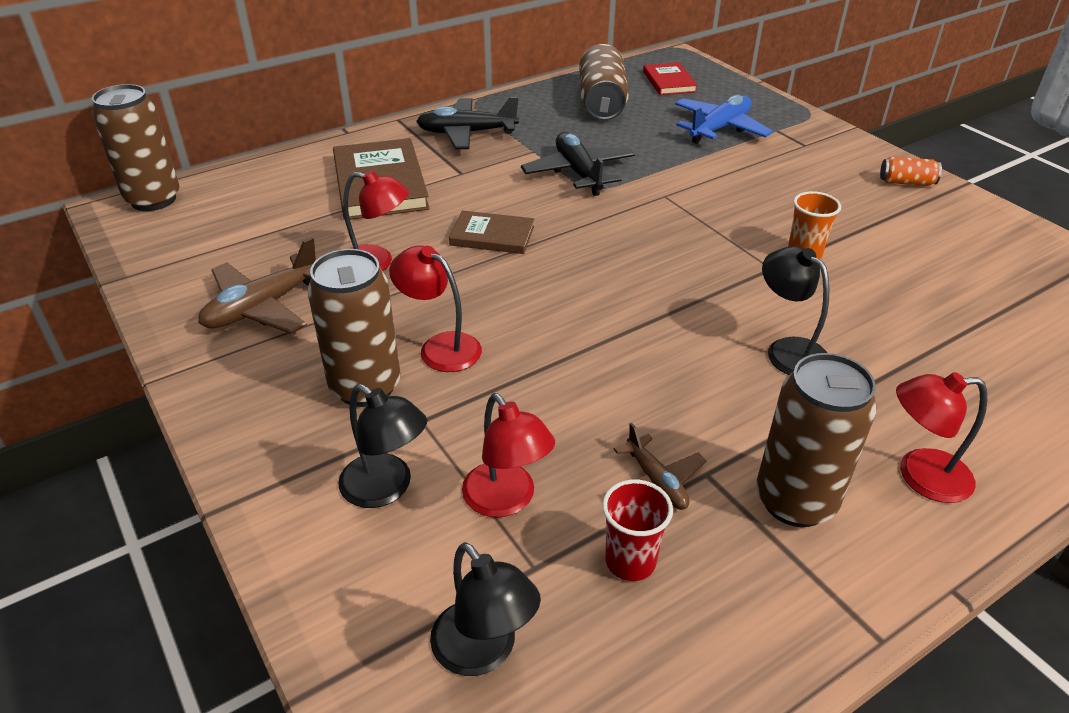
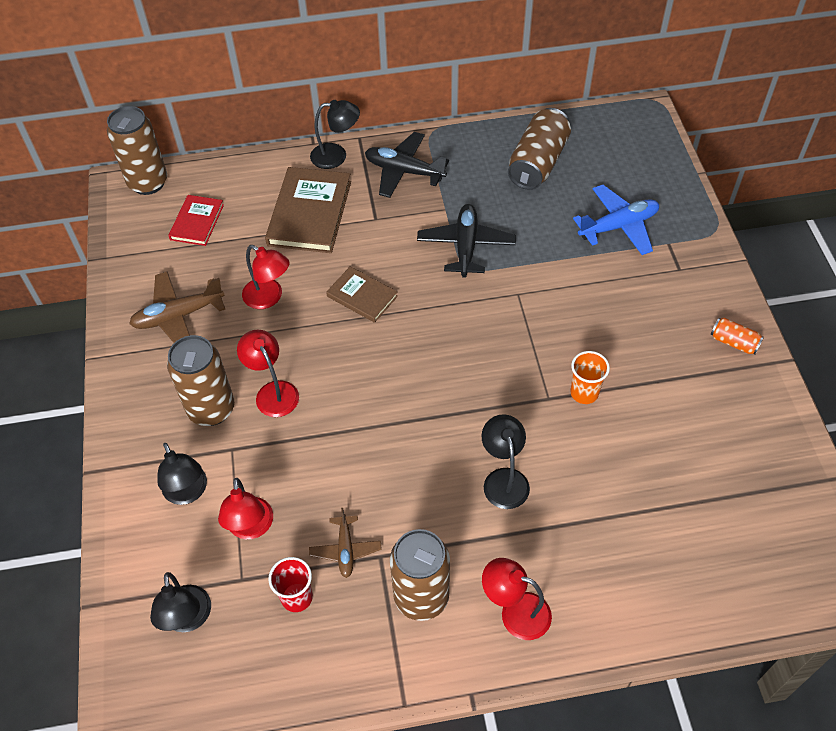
camera: 25 degrees right, 15 degrees up
(381, 136) = (336, 156): none -> black lamp
(669, 82) = (615, 150): red book -> red book (197, 222)

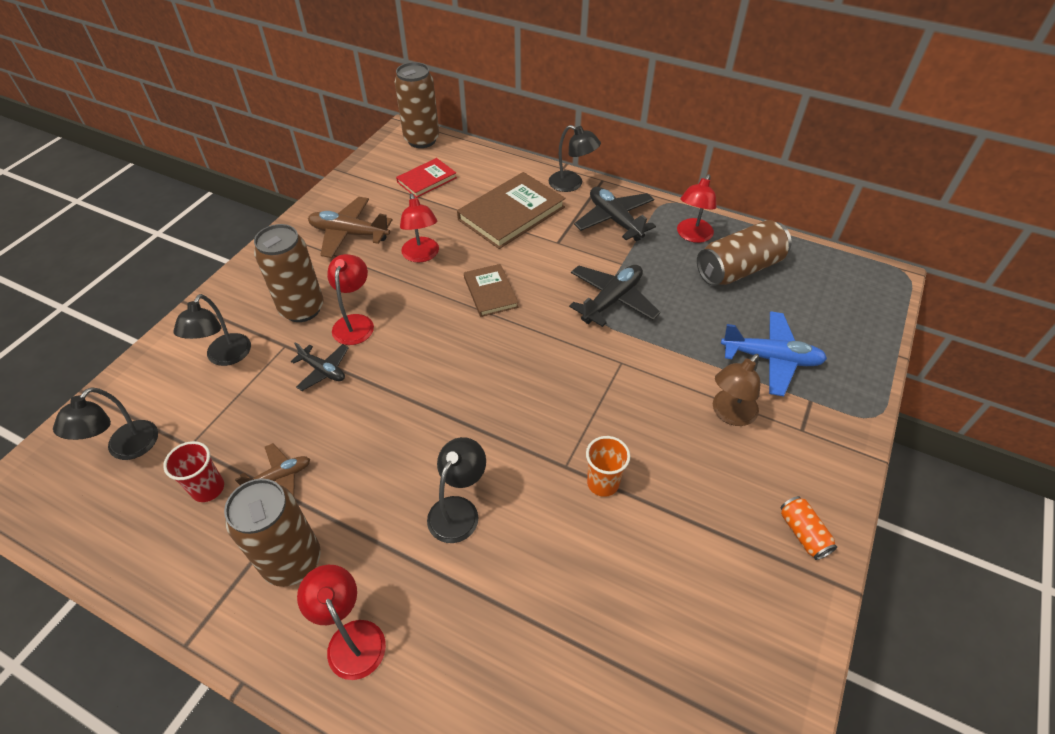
camera: 35 degrees right, 5 degrees down
(251, 528) = (235, 411): red lamp -> red lamp (692, 236)
(289, 448) = (323, 370): none -> black plane
(345, 550) = (279, 477): brown plane -> brown plane turned 150 degrees counterclockwise
(625, 287) = (729, 414): none -> brown lamp

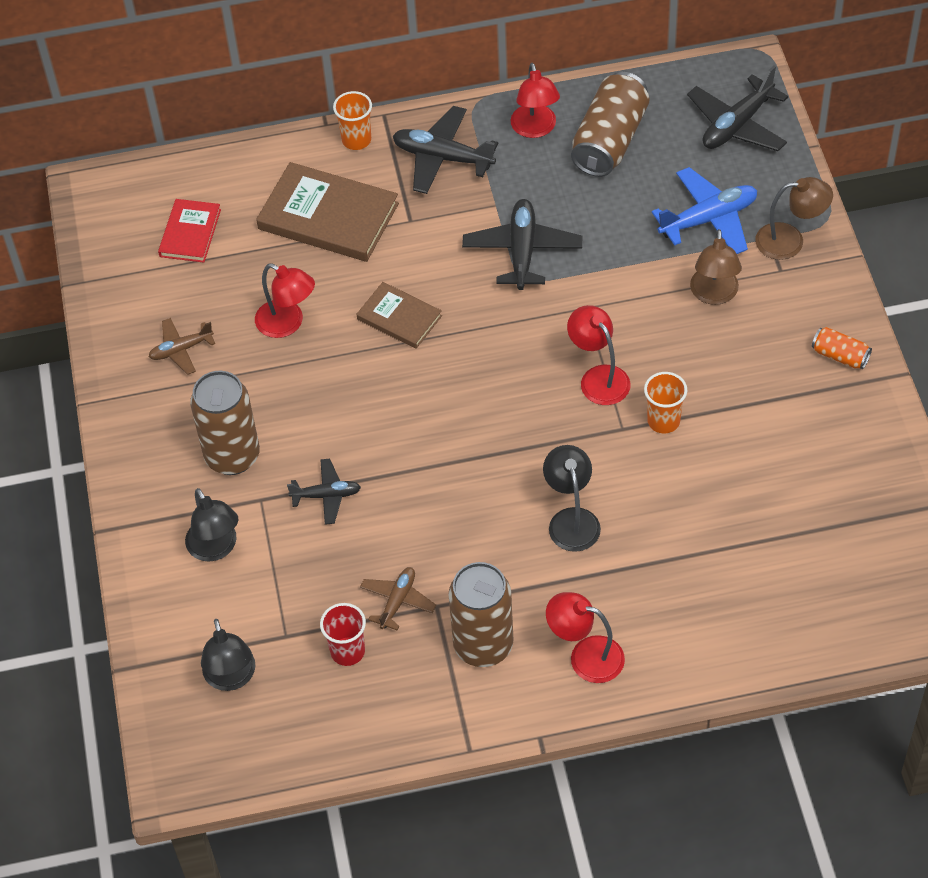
camera: 35 degrees left, 5 degrees up
(349, 234) = (181, 350): brown plane -> brown plane, size x0.60
(355, 322) = (302, 433): red lamp -> red lamp (599, 377)
(422, 140) = (123, 184): brown can -> none
(511, 213) = (328, 216): brown book -> brown book turned 75 degrees counterclockwise
(572, 184) = (356, 140): black lamp -> orange cup
(828, 413) = (790, 241): none -> brown lamp
(847, 309) = (737, 125): none -> black plane

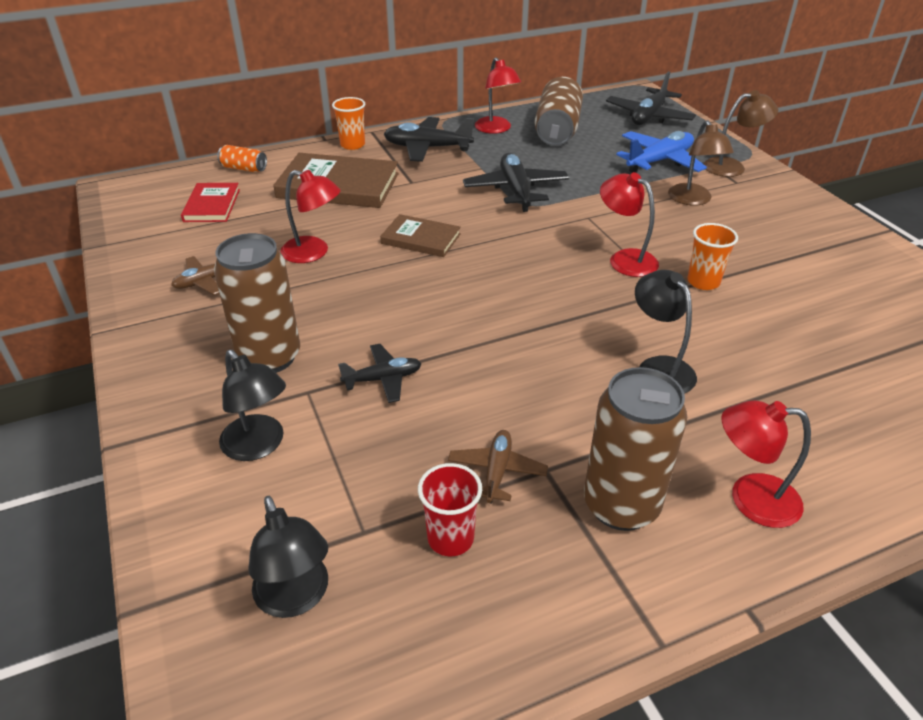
camera: 15 degrees left, 15 degrees down
(840, 356) = (826, 225): orange can -> orange can (244, 168)

